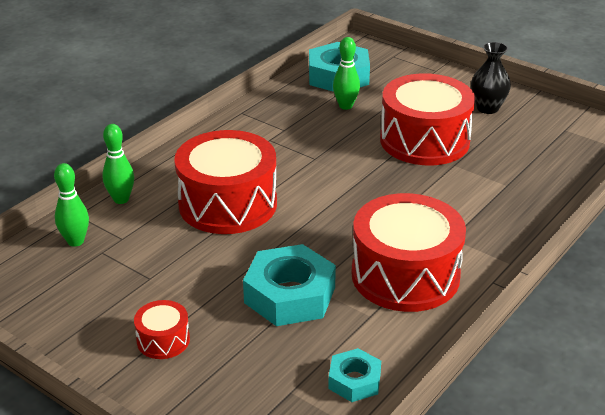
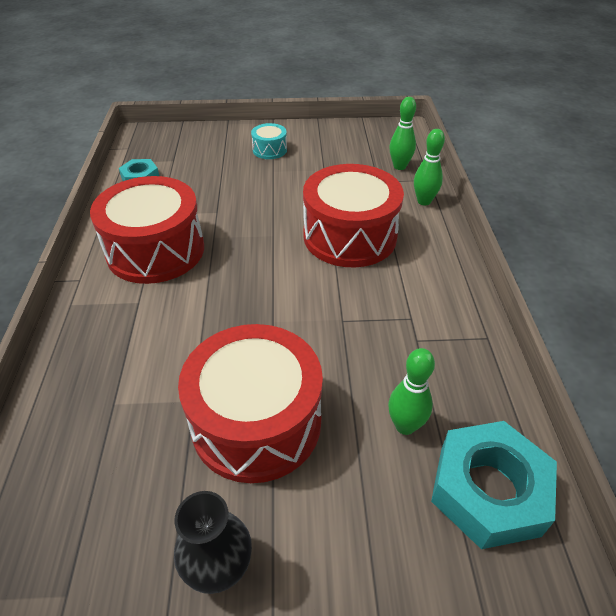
camera: 140 degrees right, 10 degrees up
(163, 340) = (269, 150): red drum -> turquoise drum
(290, 295) = (226, 200): turquoise nut -> none

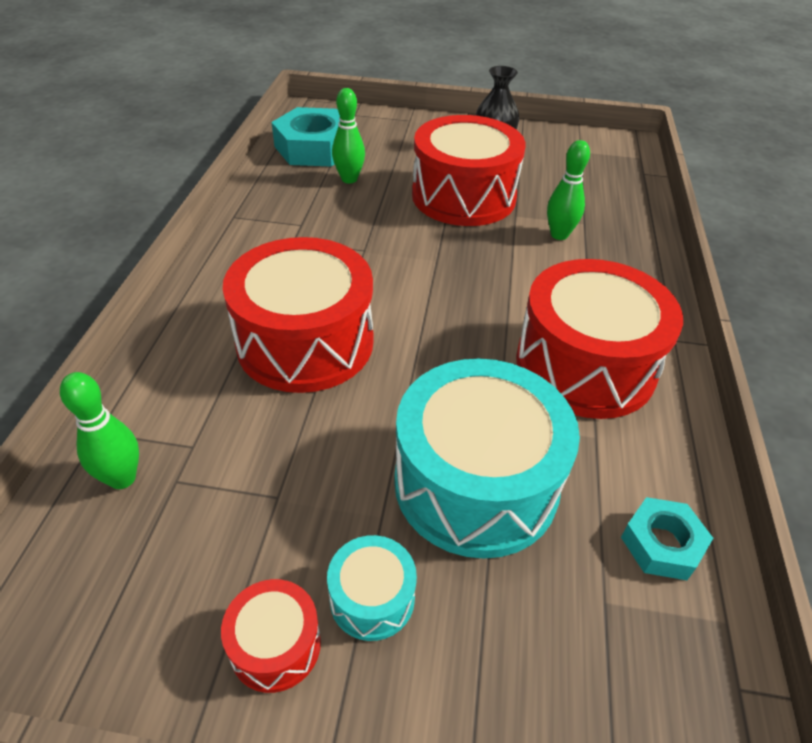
camera: 170 degrees left, 0 degrees up
(229, 186) = (476, 483): none -> turquoise drum
(301, 137) = (275, 645): none -> red drum
(424, 201) = (151, 384): green bowling pin -> green bowling pin (559, 235)

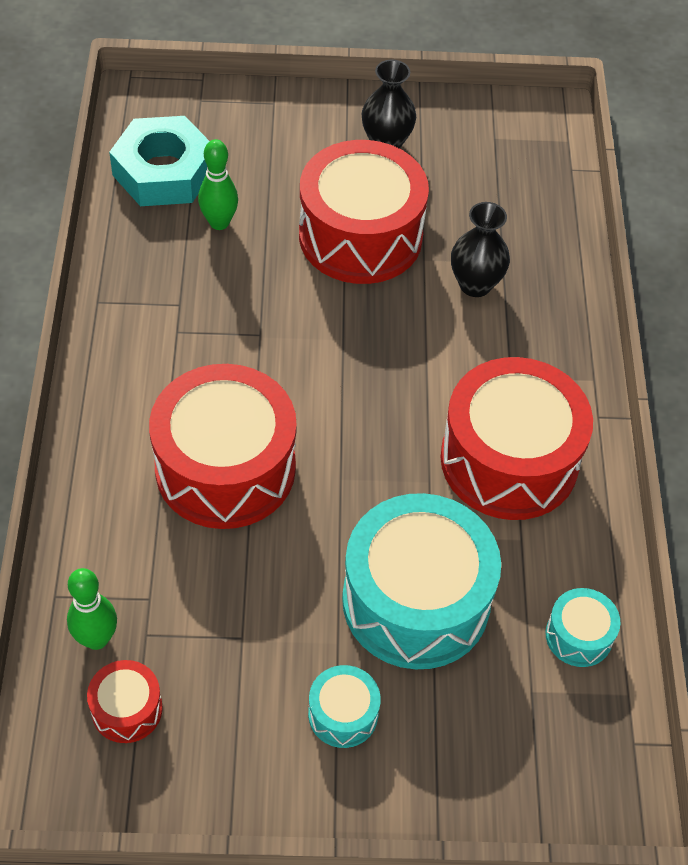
camera: 10 degrees left, 10 degrees up
(275, 645) = (274, 761): red drum -> red drum (127, 709)
(559, 235) = (475, 284): green bowling pin -> black vase
(662, 544) = (578, 636): turquoise nut -> turquoise drum

